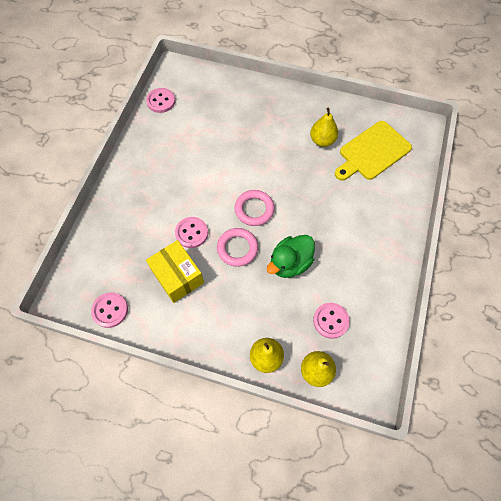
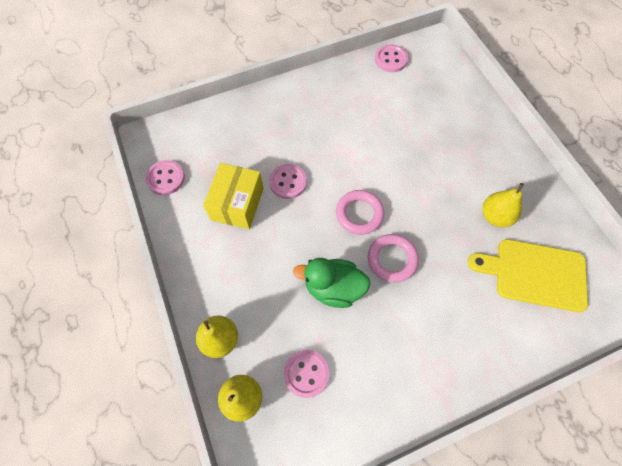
camera: 50 degrees right, 0 degrees up
(237, 248) = (307, 230): pink ring -> pink ring (392, 259)

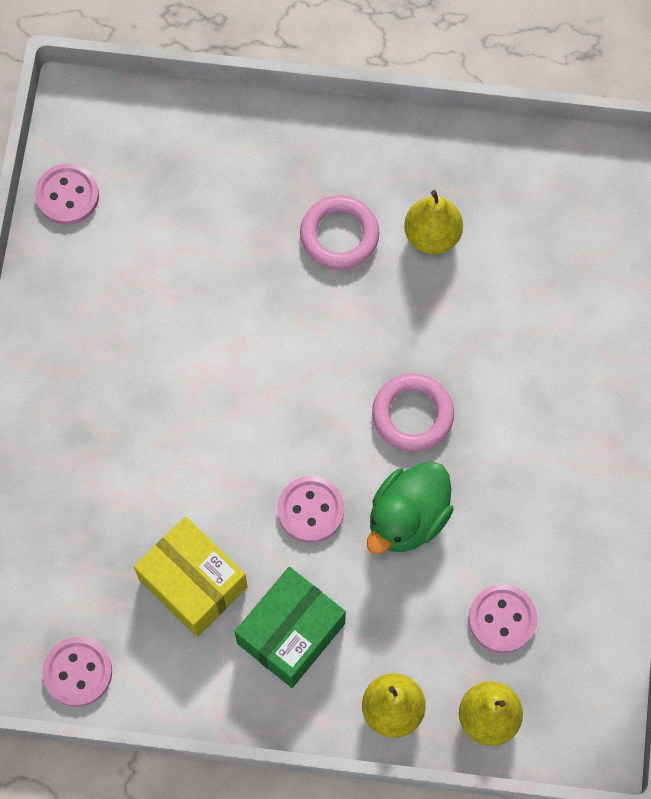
camera: 60 degrees left, 5 degrees up
(236, 263) = (291, 633): none -> green box
(288, 182) = (201, 488): pink button -> pink button (310, 510)
(359, 214) = (317, 416): pink ring -> pink ring (339, 235)
(535, 274) = (540, 245): yellow cutting board -> none

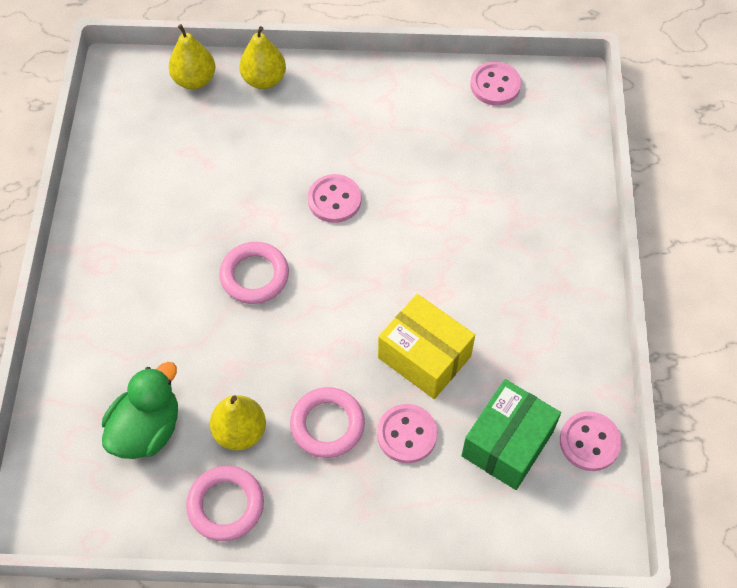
camera: 175 degrees right, 10 degrees down
(193, 583) = (420, 145): yellow box -> yellow box (424, 357)
(291, 633) = (342, 119): green box -> green box (507, 444)
(407, 518) = (256, 200): green duck -> green duck (147, 429)
(447, 164) = (226, 505): none -> pink ring
(502, 619) = (182, 139): pink button -> pink button (407, 434)

